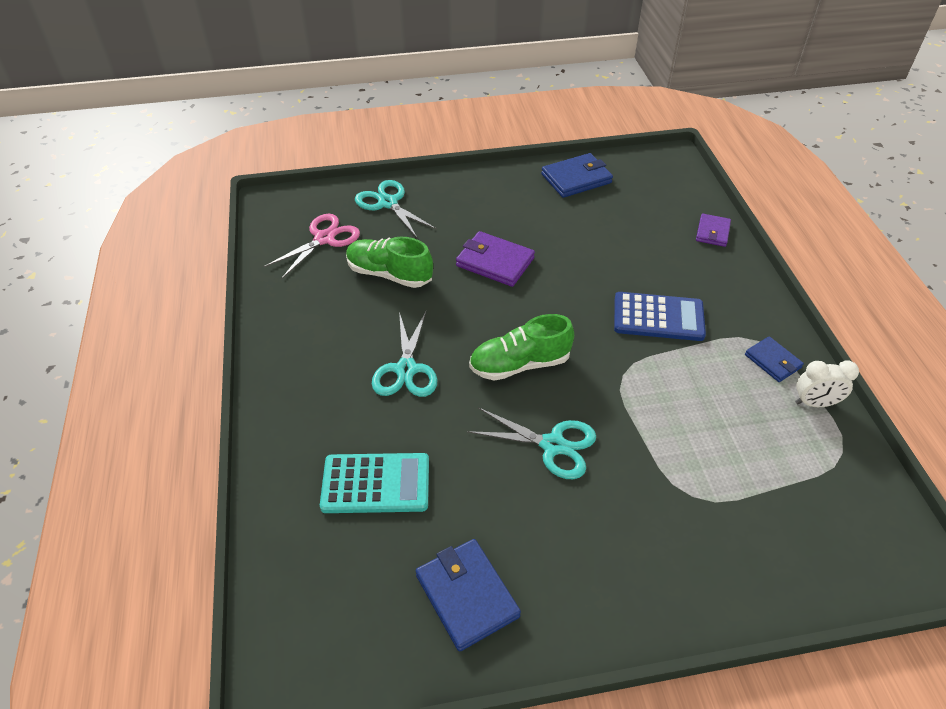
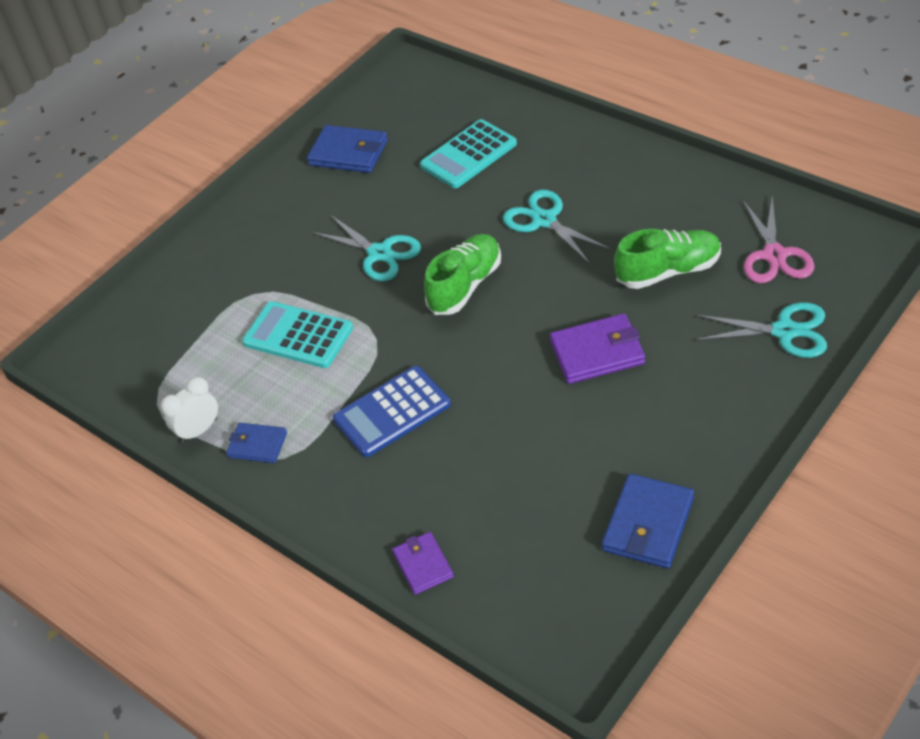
camera: 145 degrees right, 0 degrees up
(552, 445) = (379, 253): turquoise scissors -> turquoise scissors turned 120 degrees counterclockwise
(681, 423) = (298, 335): none -> turquoise calculator

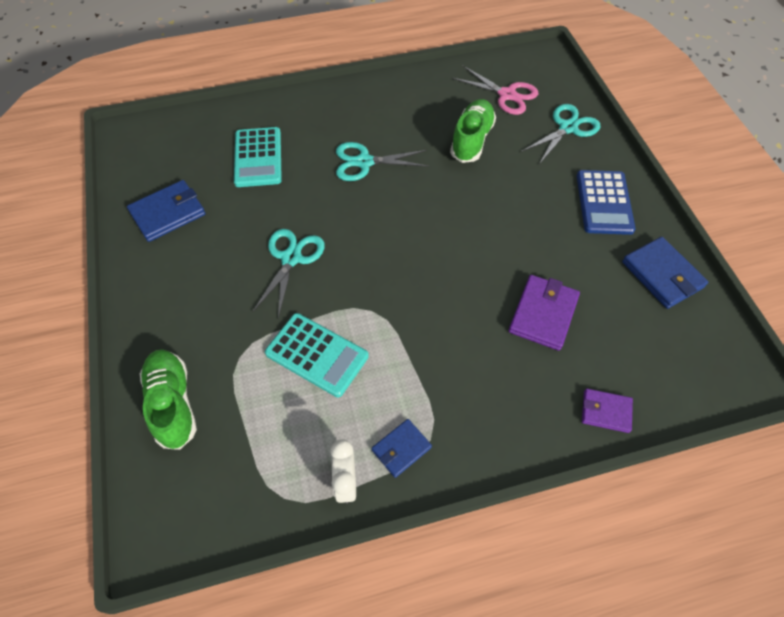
camera: 60 degrees left, 10 degrees up
(298, 335) = (317, 355): turquoise calculator -> turquoise calculator turned 120 degrees counterclockwise
(379, 253) = (291, 258): turquoise scissors -> turquoise scissors turned 60 degrees counterclockwise
(392, 412) = (451, 344): blue calculator -> blue calculator (604, 202)
(465, 285) = (376, 234): green shoe -> green shoe (173, 403)
(597, 352) = (504, 210): purple wallet -> purple wallet (543, 314)

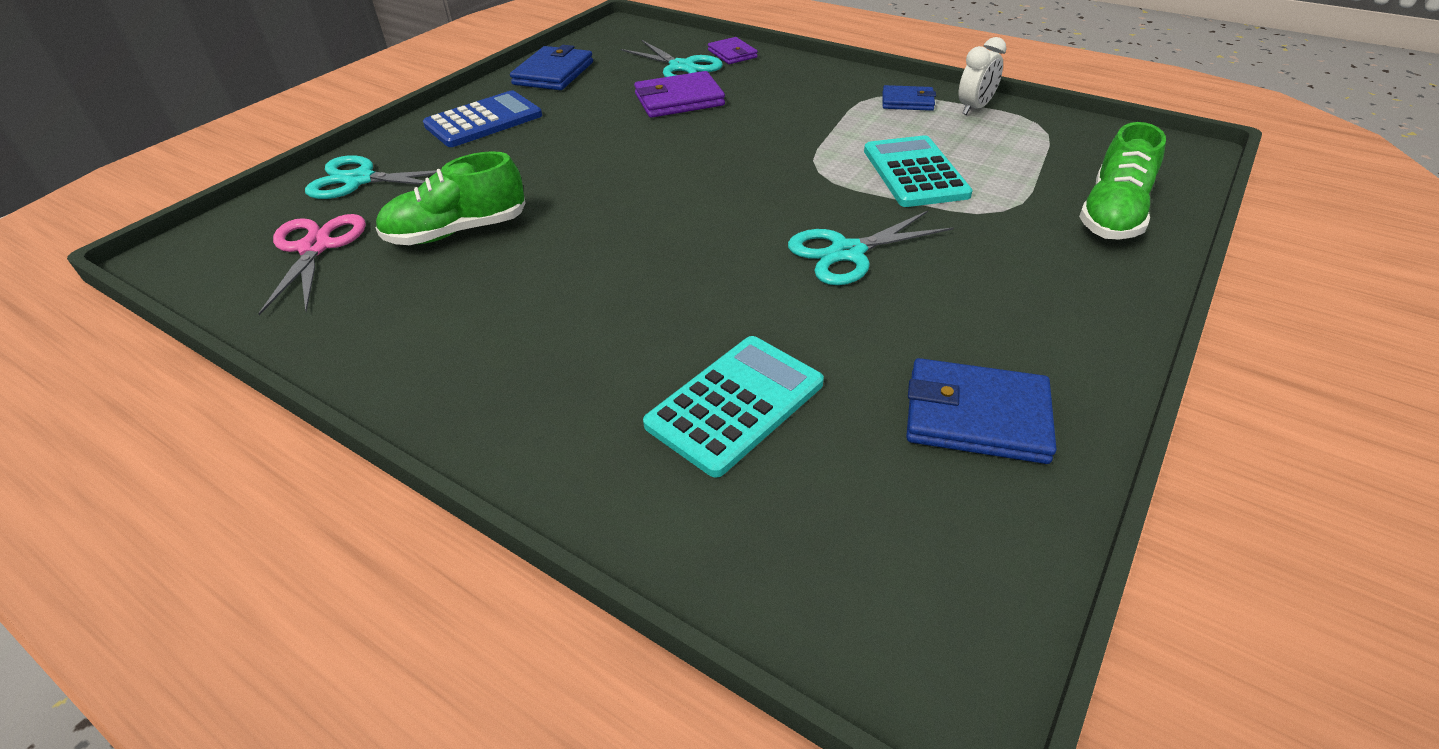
camera: 130 degrees left, 15 degrees down
(364, 162) = (607, 292): turquoise scissors -> turquoise scissors (681, 67)

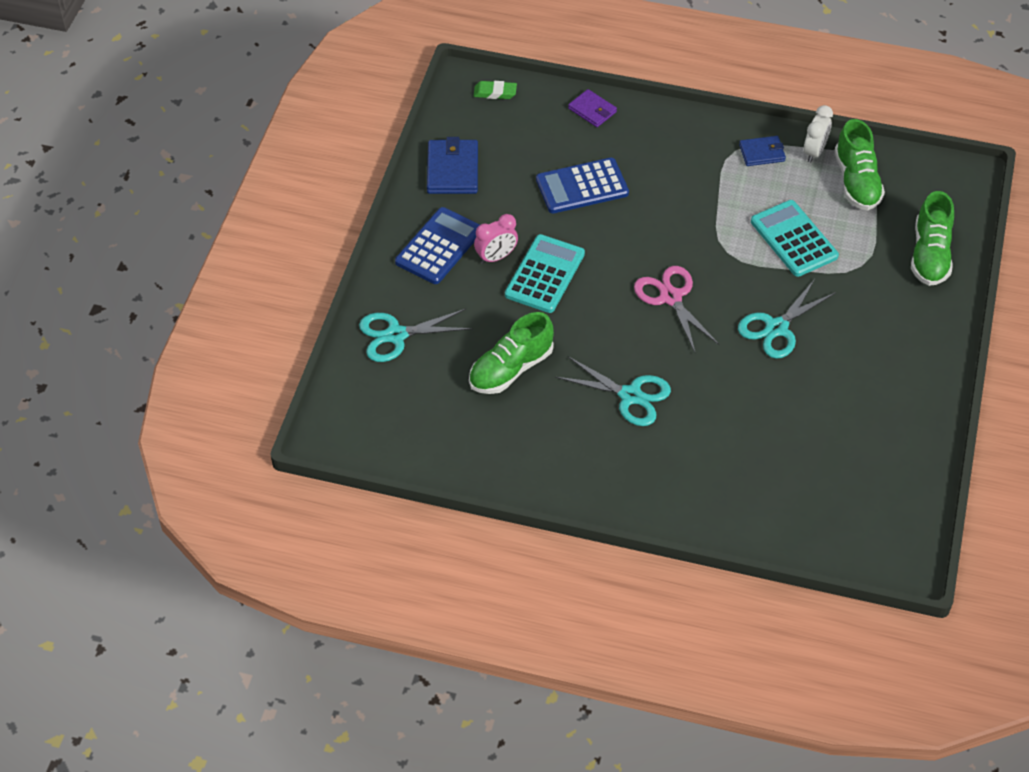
camera: 20 degrees left, 10 degrees up
(315, 247) = (423, 406): pink scissors -> pink scissors (671, 297)
(536, 136) = (496, 257): none -> pink clock
(643, 34) = (495, 92): none -> green eraser
(679, 100) = (582, 186): purple wallet -> blue calculator
(681, 67) = (558, 139): turquoise scissors -> turquoise scissors (630, 396)
(735, 404) = (760, 455): turquoise calculator -> turquoise calculator (545, 274)
(976, 416) = (884, 431): blue wallet -> none
(1022, 137) = (856, 181): none -> green shoe

